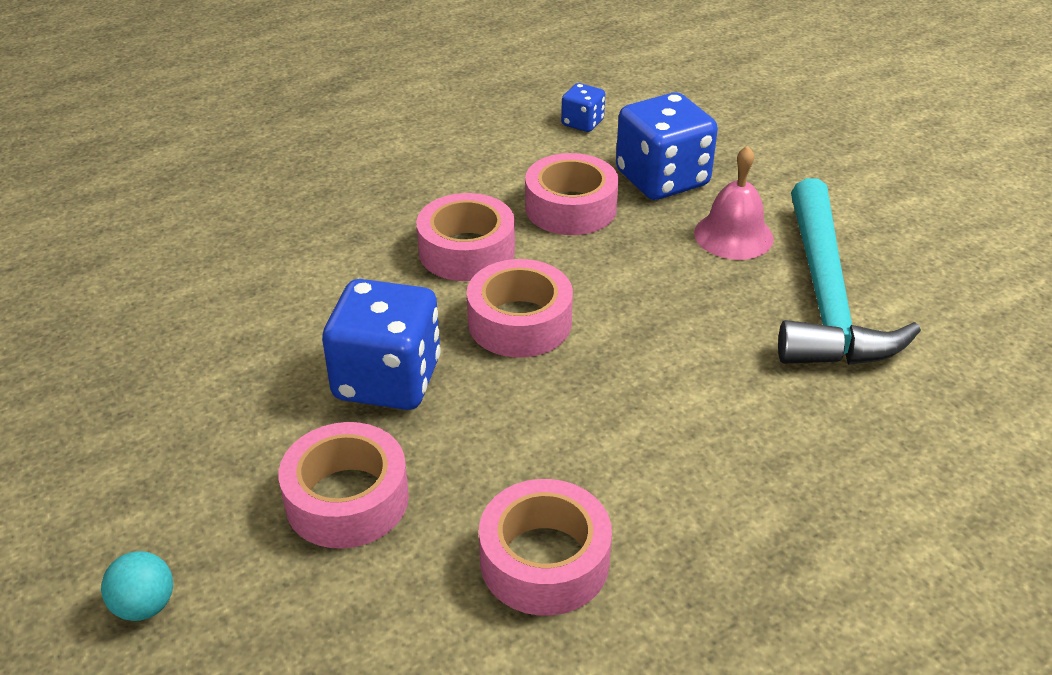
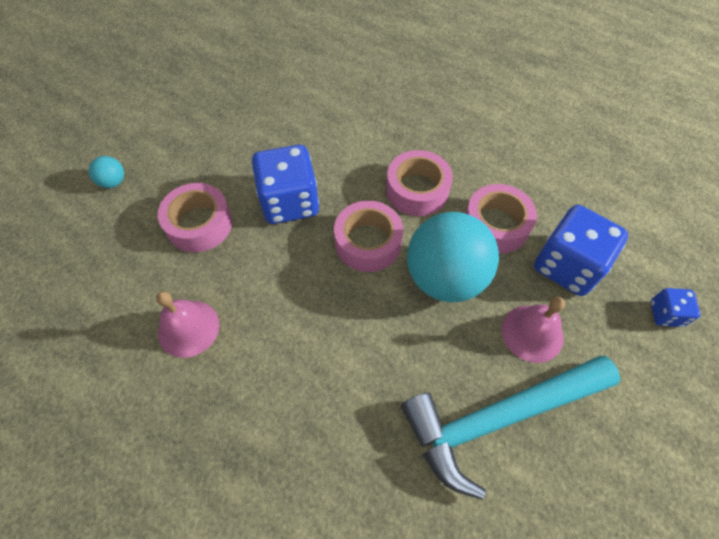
camera: 65 degrees right, 20 degrees up
(544, 560) = (188, 328): pink tape -> pink bell
(582, 123) = (597, 195): blue dice -> blue dice (665, 314)
(619, 274) = (445, 278): none -> turquoise ball

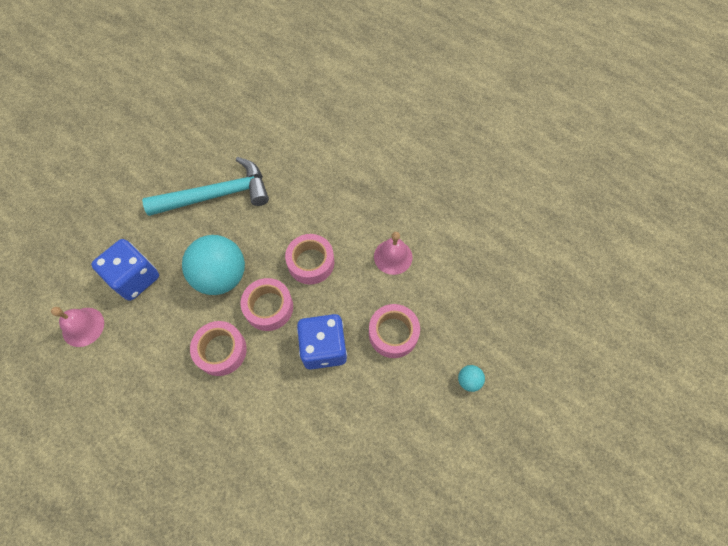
camera: 175 degrees left, 5 degrees up
(496, 225) = (171, 314): pink tape -> pink tape (311, 262)
(532, 333) = (179, 237): pink bell -> pink bell (83, 327)
(665, 314) = (90, 241): blue dice -> none

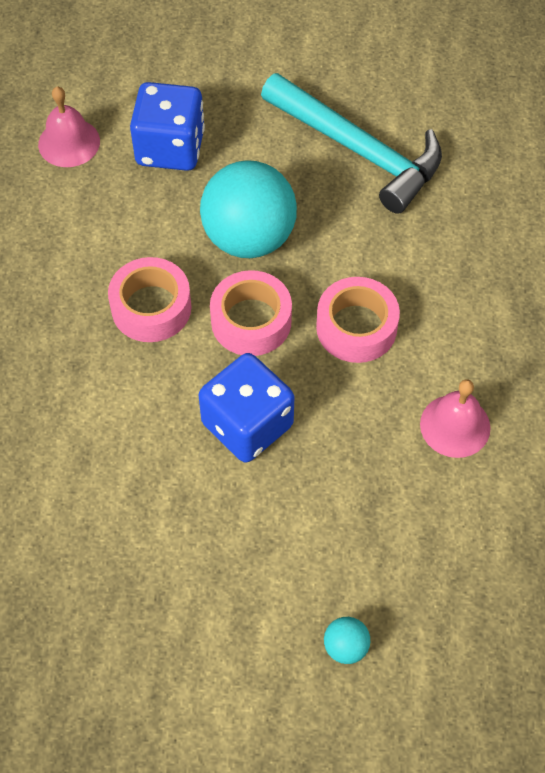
camera: 55 degrees right, 5 degrees down
(393, 333) = (337, 500): pink tape -> none

